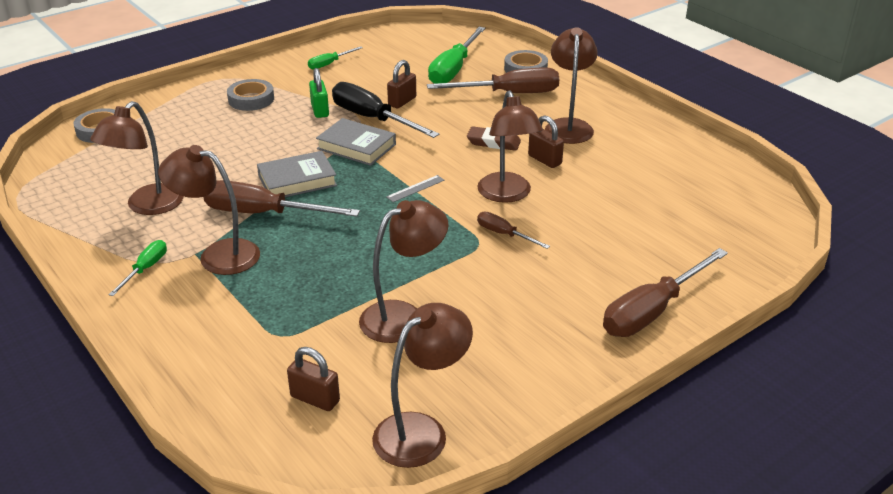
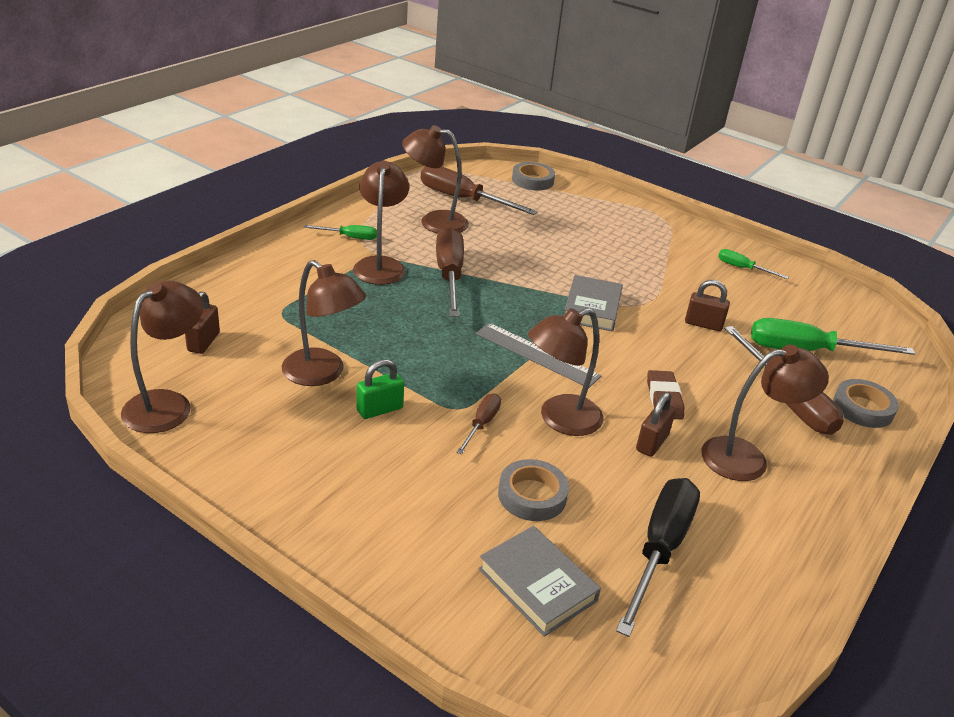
camera: 70 degrees right, 0 degrees up
(251, 99) = (635, 237): grey tape -> grey tape (532, 495)
(297, 180) = (511, 284): grey book -> grey book (537, 585)
(320, 110) = (645, 277): green padlock -> green padlock (379, 409)
(372, 119) = (652, 310): black screwdriver -> black screwdriver (659, 549)
(415, 188) = (537, 354): grey ruler -> grey ruler, size x1.93
(421, 431) = (167, 404): brown lamp -> brown lamp turned 90 degrees counterclockwise
(652, 311) = (378, 554): brown screwdriver -> brown screwdriver (463, 199)

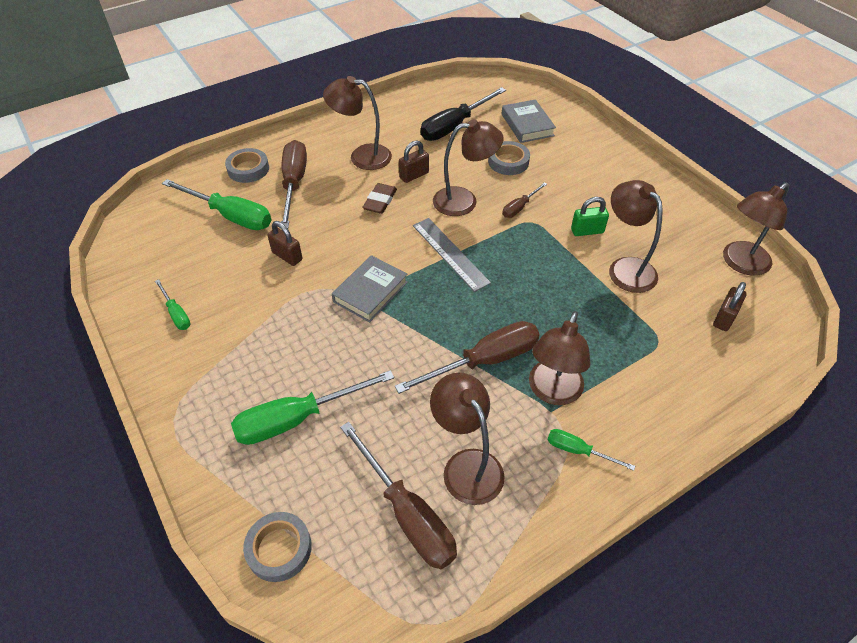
camera: 155 degrees left, 15 degrees up
(434, 221) = (466, 465): brown lamp -> brown lamp turned 150 degrees counterclockwise
(449, 276) = (485, 361): brown screwdriver -> brown screwdriver turned 135 degrees counterclockwise
(576, 227) = (297, 419): none -> green screwdriver

